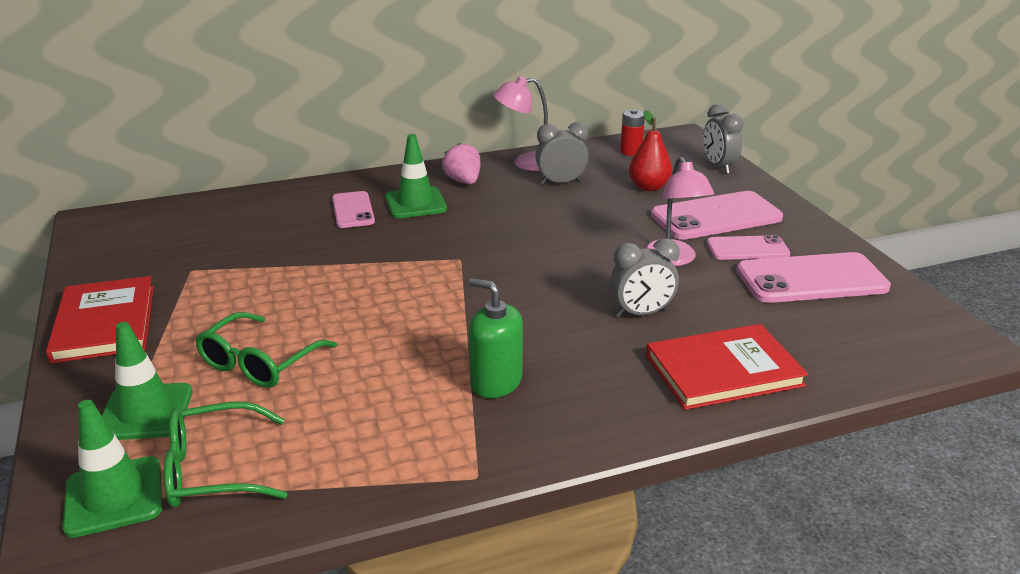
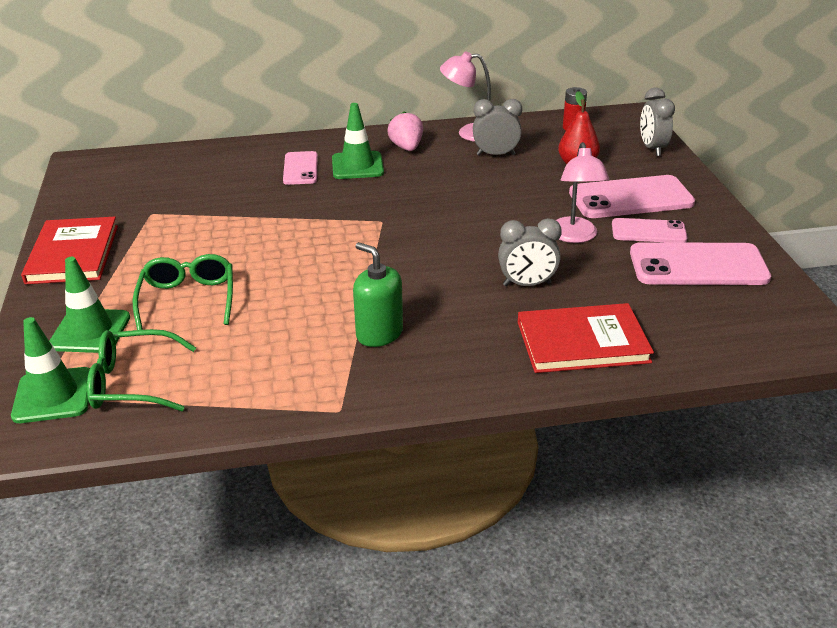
camera: 10 degrees right, 5 degrees up
(259, 363) = (188, 299): green glasses -> green glasses turned 135 degrees clockwise

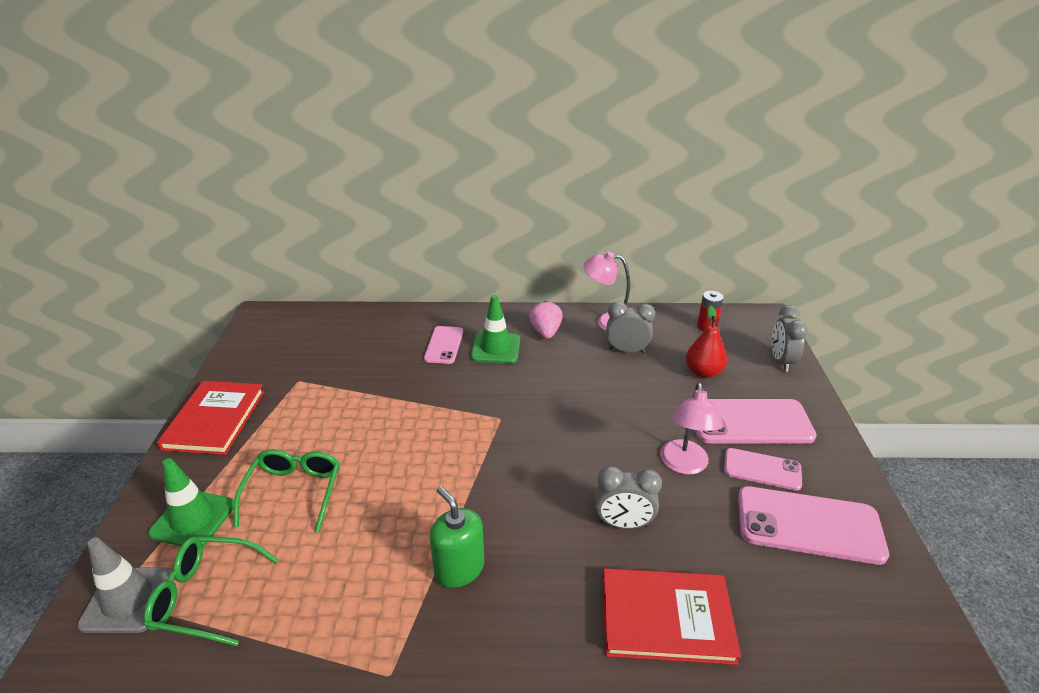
camera: 10 degrees right, 0 degrees up
(53, 395) = (128, 600): green traffic cone -> grey traffic cone

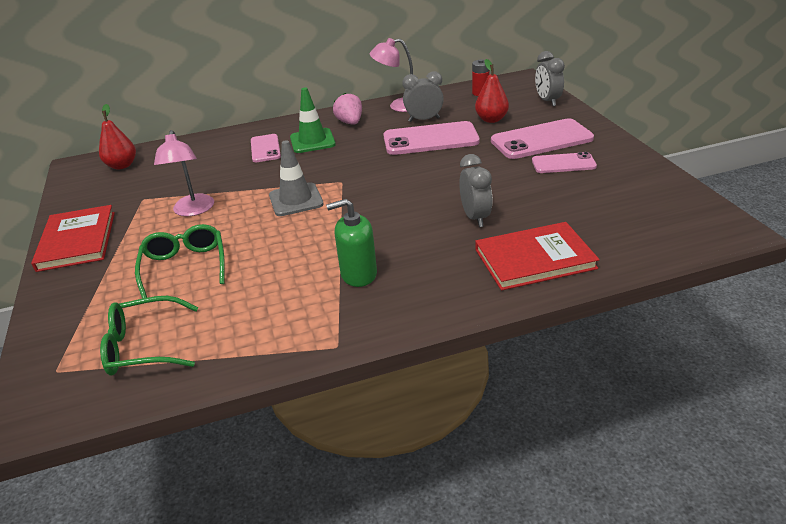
camera: 15 degrees left, 0 degrees up
(128, 600) = (71, 368): grey traffic cone -> grey traffic cone (296, 200)
(193, 519) = (99, 305): green traffic cone -> none
(300, 328) = (122, 165): none -> red pear
(459, 568) = (358, 274): green soap dispenser -> green soap dispenser turned 45 degrees counterclockwise
(623, 524) = (475, 217): grey clock -> grey clock turned 90 degrees counterclockwise
(684, 465) = (504, 175): pink lamp -> pink lamp (193, 210)
(809, 525) = (611, 185): pink phone -> pink phone (430, 139)

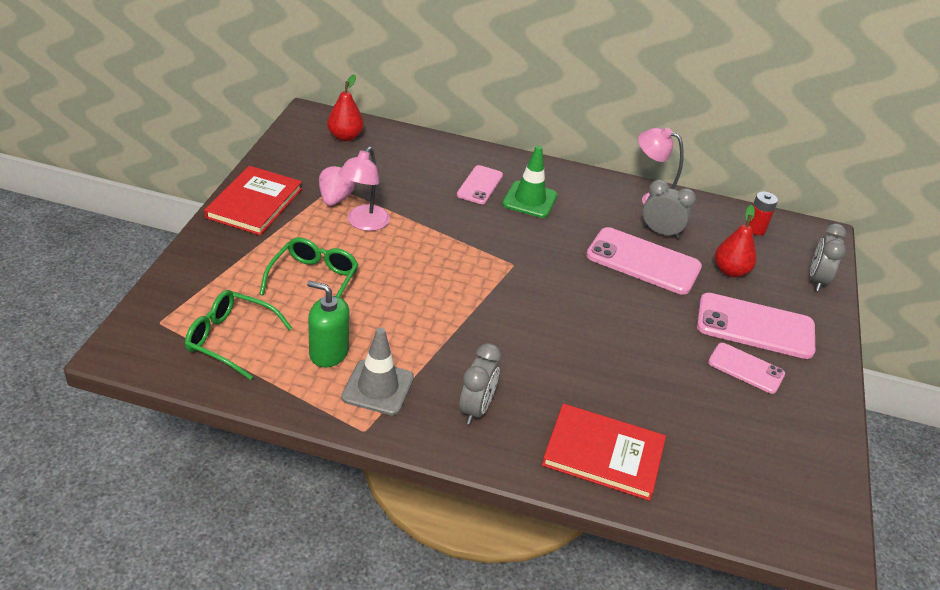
camera: 25 degrees right, 5 degrees up
(296, 200) = (456, 262): grey traffic cone -> grey traffic cone (378, 387)
(350, 123) = (585, 196): pink strawberry -> pink strawberry (335, 199)
(358, 274) = (440, 373): green soap dispenser -> green soap dispenser (328, 352)
(475, 217) = (595, 377): grey clock -> grey clock (476, 409)

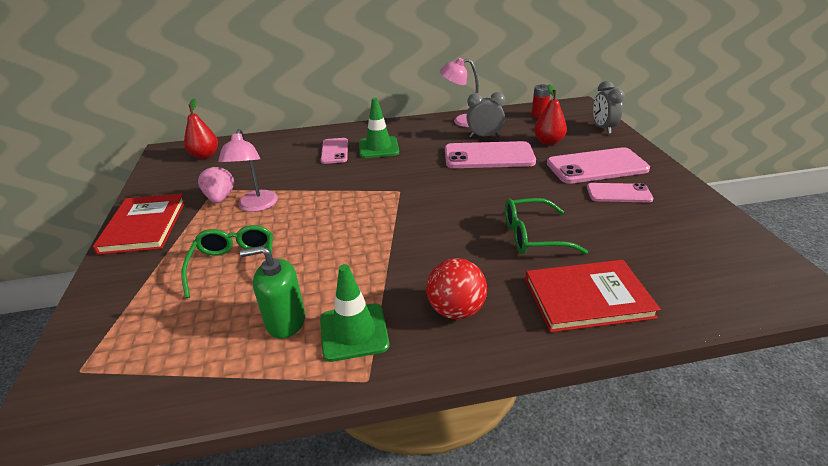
camera: 20 degrees left, 5 degrees down
(230, 339) = (172, 353): green glasses -> green glasses (532, 236)
(378, 387) = (354, 332): grey traffic cone -> green traffic cone
(476, 409) = (456, 310): grey clock -> red ball

